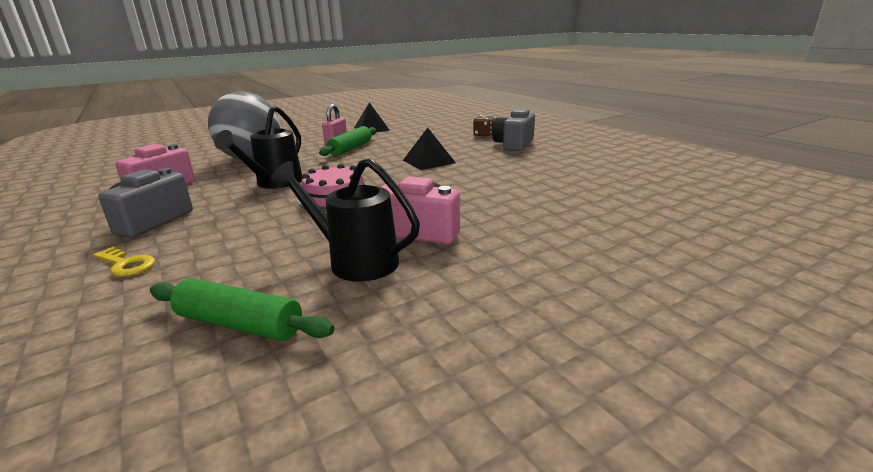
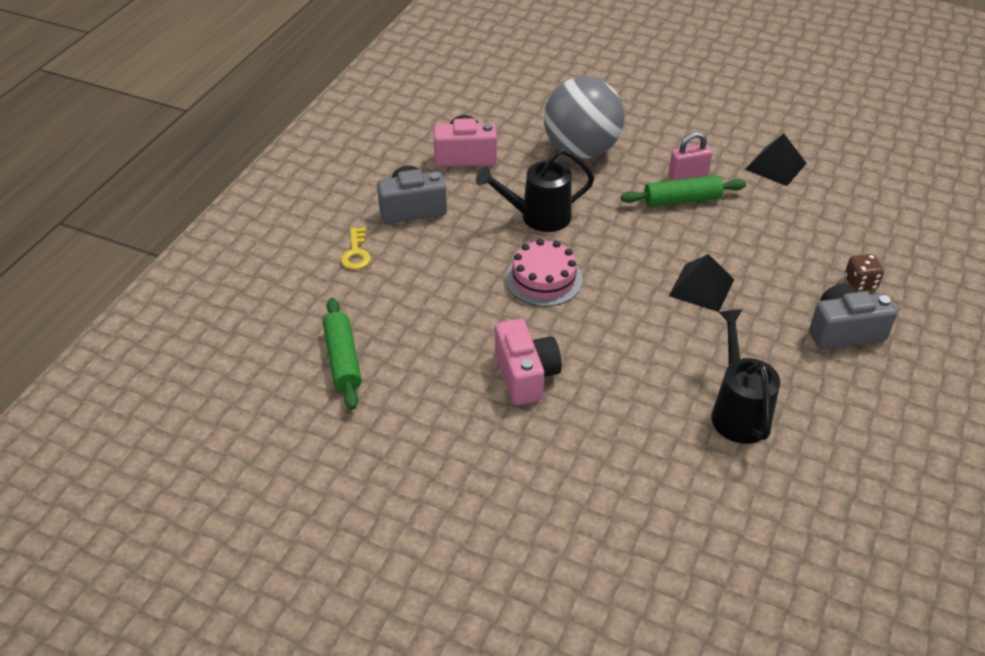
camera: 55 degrees right, 20 degrees up
(355, 261) = (449, 365): black watering can -> black watering can (738, 411)

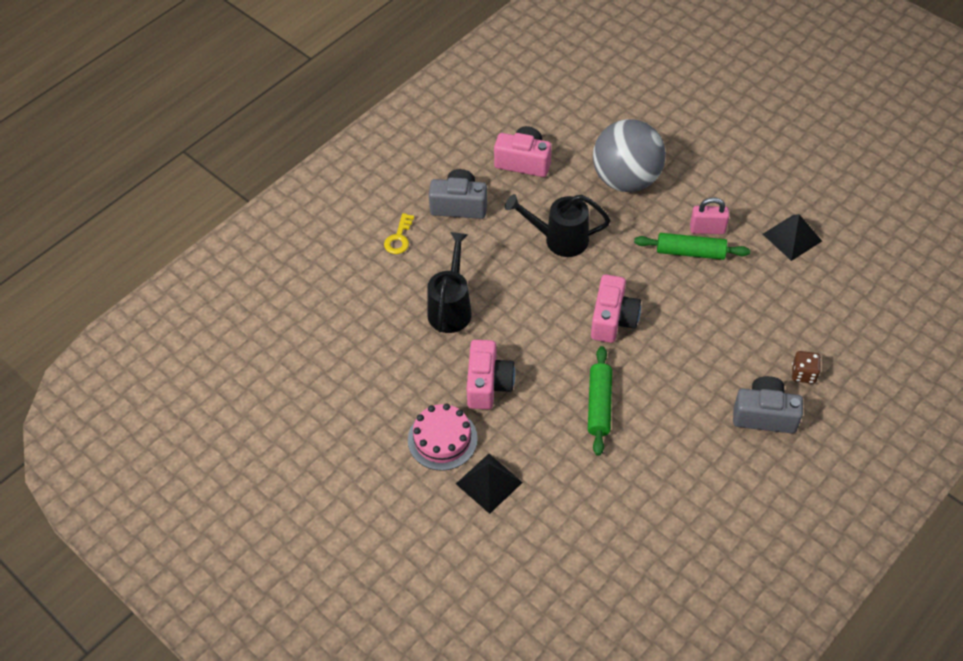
camera: 20 degrees right, 10 degrees up
(343, 360) = (355, 333): green rolling pin -> green rolling pin (599, 405)
(543, 279) = (538, 301): pink cake -> pink cake (442, 439)
(634, 278) = (613, 319): none -> pink camera
(701, 287) = (665, 342): black pyramid -> black pyramid (489, 483)
(738, 411) = (639, 461): black watering can -> black watering can (451, 308)

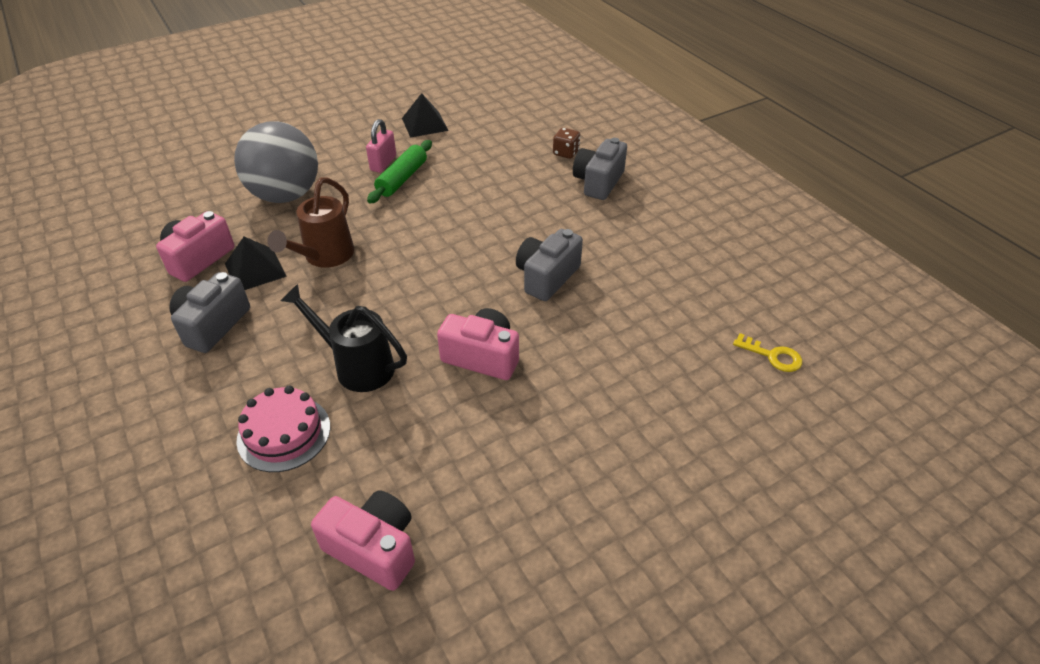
camera: 75 degrees left, 10 degrees down
(399, 238) = (216, 394): yellow key -> yellow key (772, 356)
(442, 439) = (541, 416): pink cake -> pink cake (284, 433)
(489, 483) = (614, 386): black pyramid -> black pyramid (255, 270)
(559, 239) = (325, 256): black watering can -> brown watering can
(599, 405) = (547, 277): green rolling pin -> grey camera
(613, 319) = (449, 244): pink camera -> pink camera (373, 549)

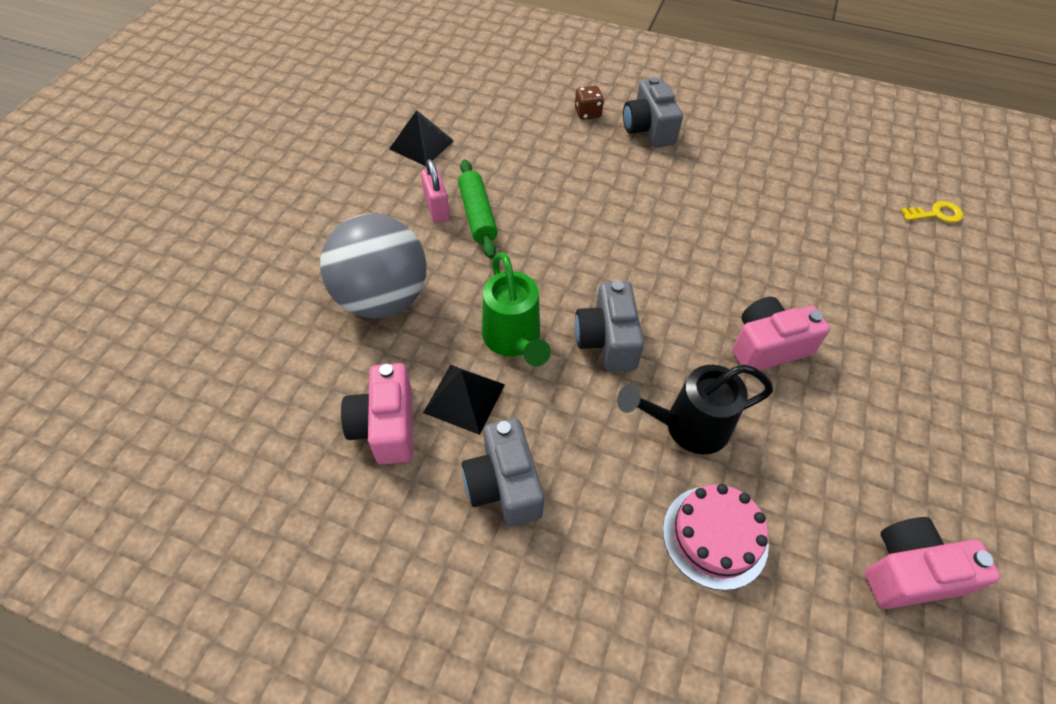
camera: 40 degrees left, 10 degrees up
(325, 256) = (514, 340): brown watering can -> green watering can
(547, 277) = (721, 242): grey camera -> grey camera (607, 340)

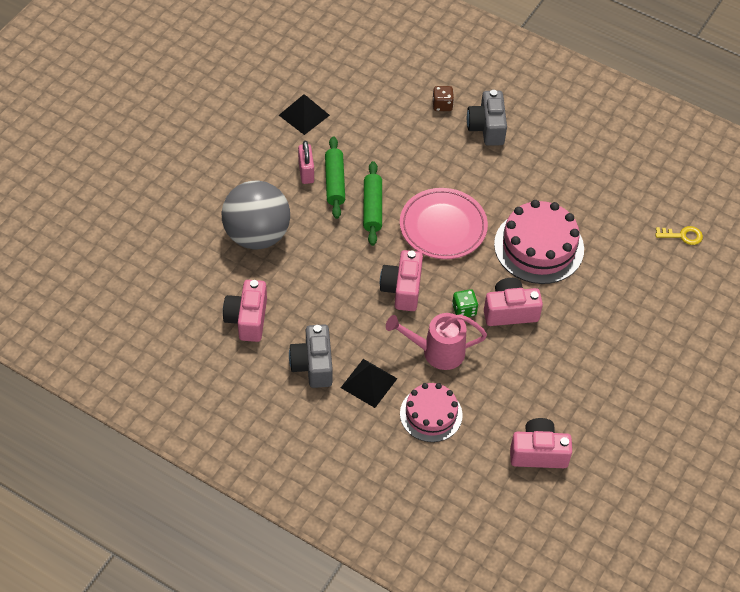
camera: 10 degrees right, 0 degrees up
(464, 398) = (299, 310): black pyramid -> black pyramid (369, 383)
(514, 340) = (339, 278): green watering can -> none
(535, 239) = (372, 208): none -> green rolling pin
(607, 340) = (402, 289): grey camera -> pink camera
(635, 248) = (443, 227): none -> pink plate
(688, 427) = (437, 352): black watering can -> pink watering can
(704, 356) = (464, 310): none -> green dice
(768, 254) = (539, 246): none -> pink cake

